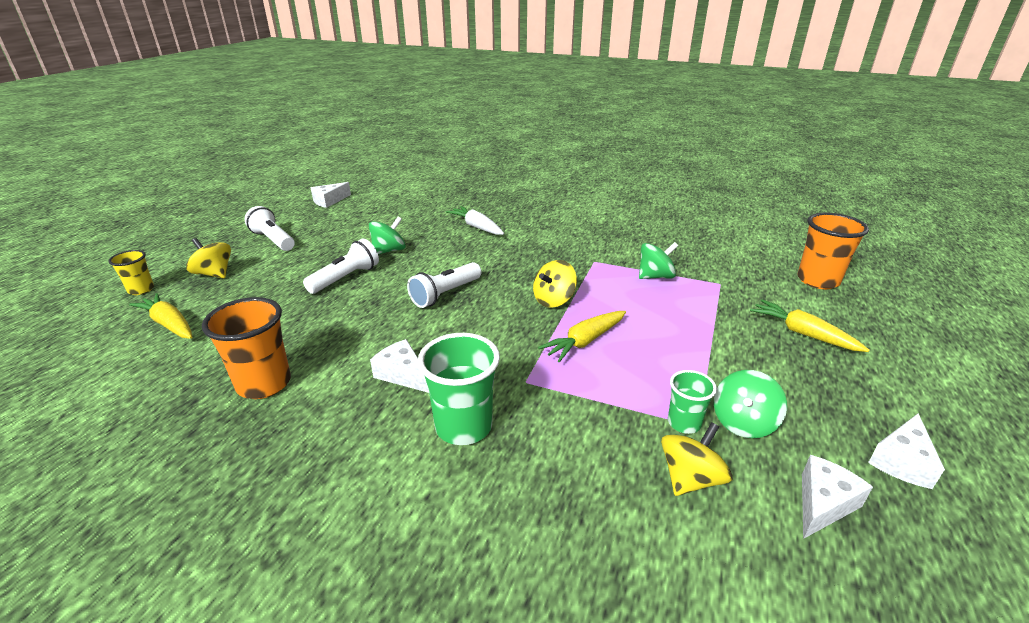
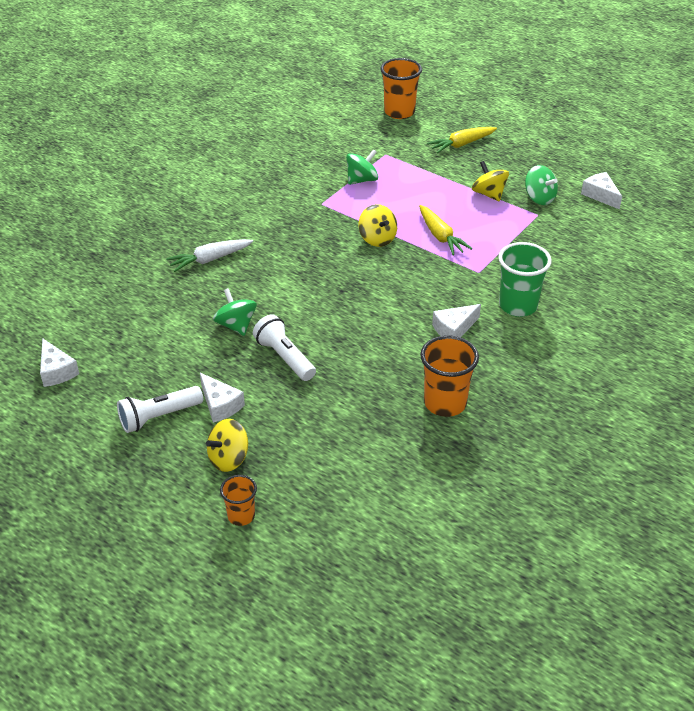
camera: 75 degrees left, 10 degrees up
(141, 290) = (241, 516): yellow cup -> orange cup
(169, 324) = (328, 478): yellow carrot -> none
(445, 294) = (343, 296): white flashlight -> none
(655, 276) = (362, 180): green spinning top -> green spinning top turned 60 degrees clockwise
(684, 423) = (535, 219): green cup -> none
(690, 479) = (577, 230): yellow spinning top -> yellow spinning top (489, 194)
(902, 461) = (578, 160): white cheese -> white cheese (220, 405)

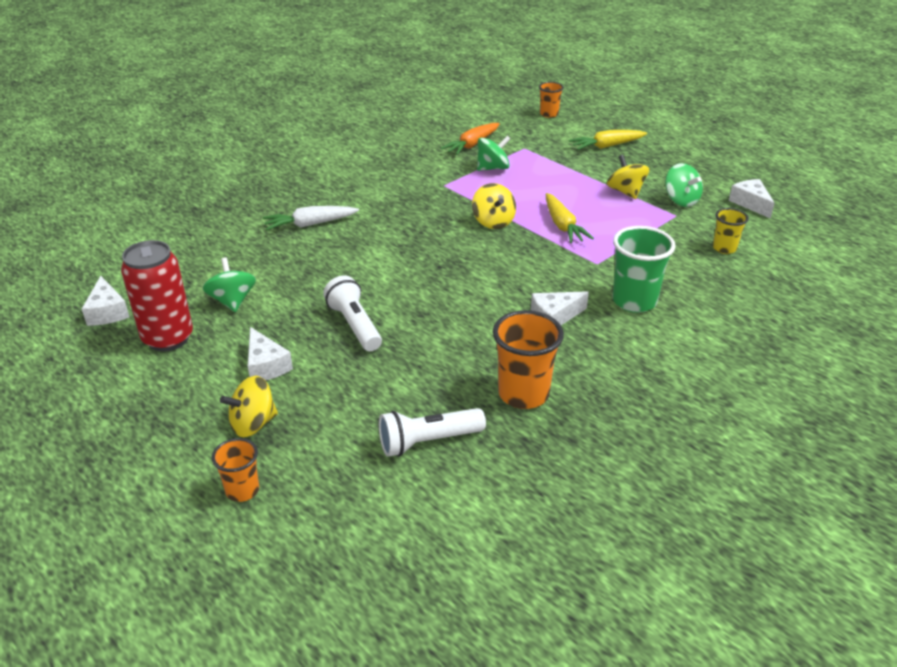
camera: 10 degrees right, 5 degrees down
(123, 390) = (168, 338): none -> red can
(158, 417) = (194, 370): white flashlight -> white flashlight (428, 442)
(236, 325) = (313, 288): green spinning top -> green spinning top (232, 301)
(335, 155) = (472, 145): none -> orange carrot
(399, 112) = (549, 114): orange cup -> orange cup, size x0.58
(584, 244) = (724, 248): none -> yellow cup

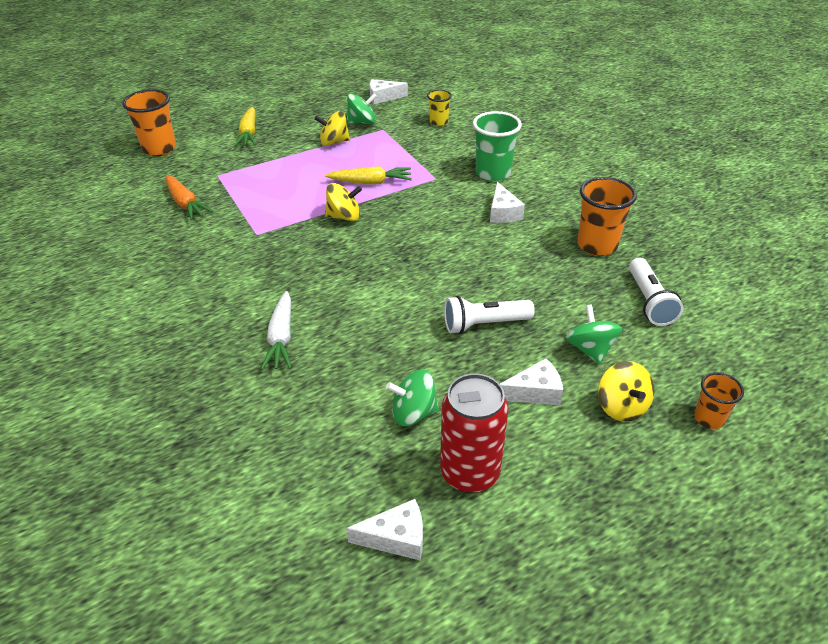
camera: 75 degrees left, 5 degrees up
(492, 168) = (244, 199): green spinning top -> green spinning top (590, 349)
(549, 114) = (159, 149): orange cup -> orange cup, size x1.72

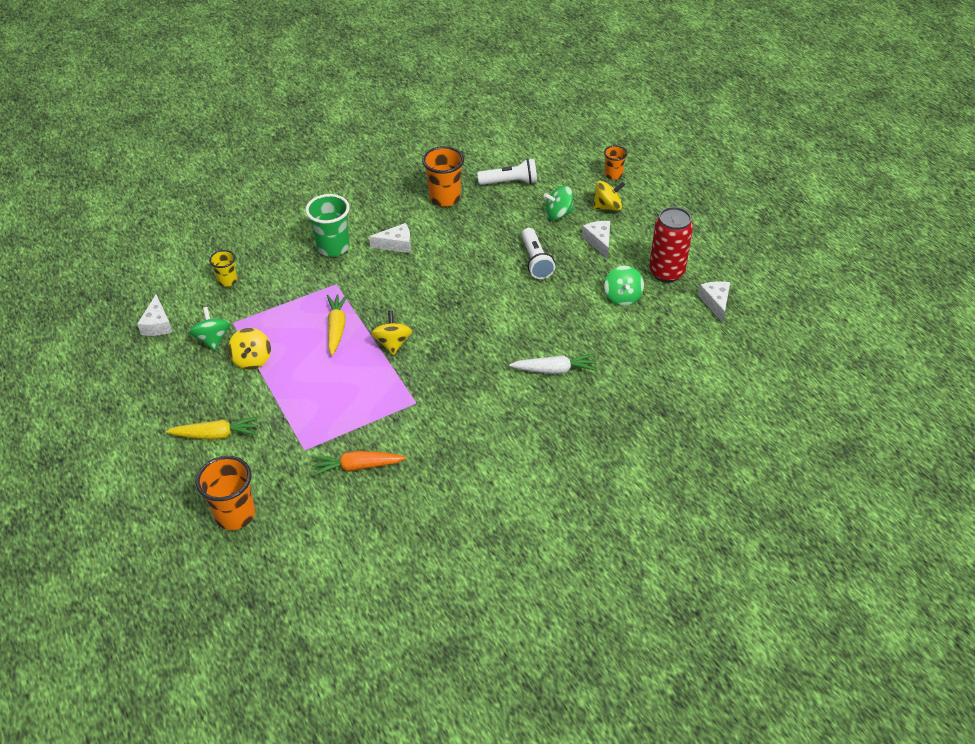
camera: 90 degrees left, 5 degrees up
(185, 203) = (357, 467): orange carrot -> orange carrot turned 150 degrees counterclockwise

